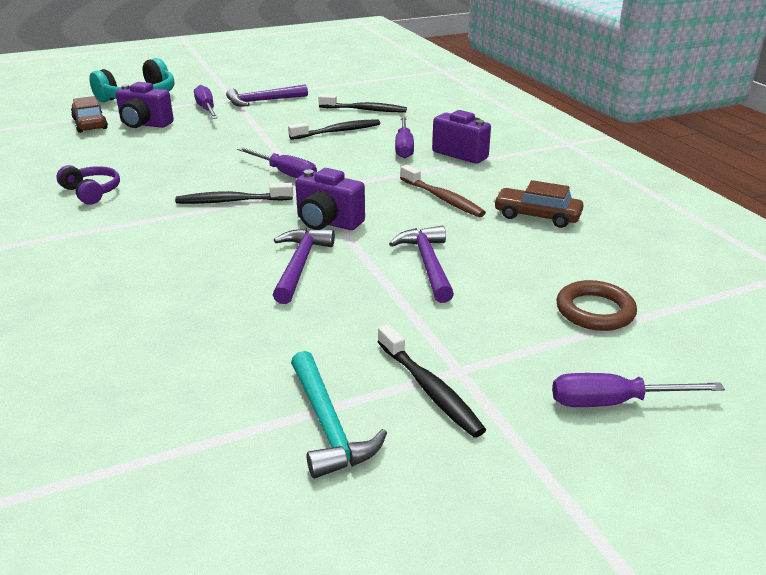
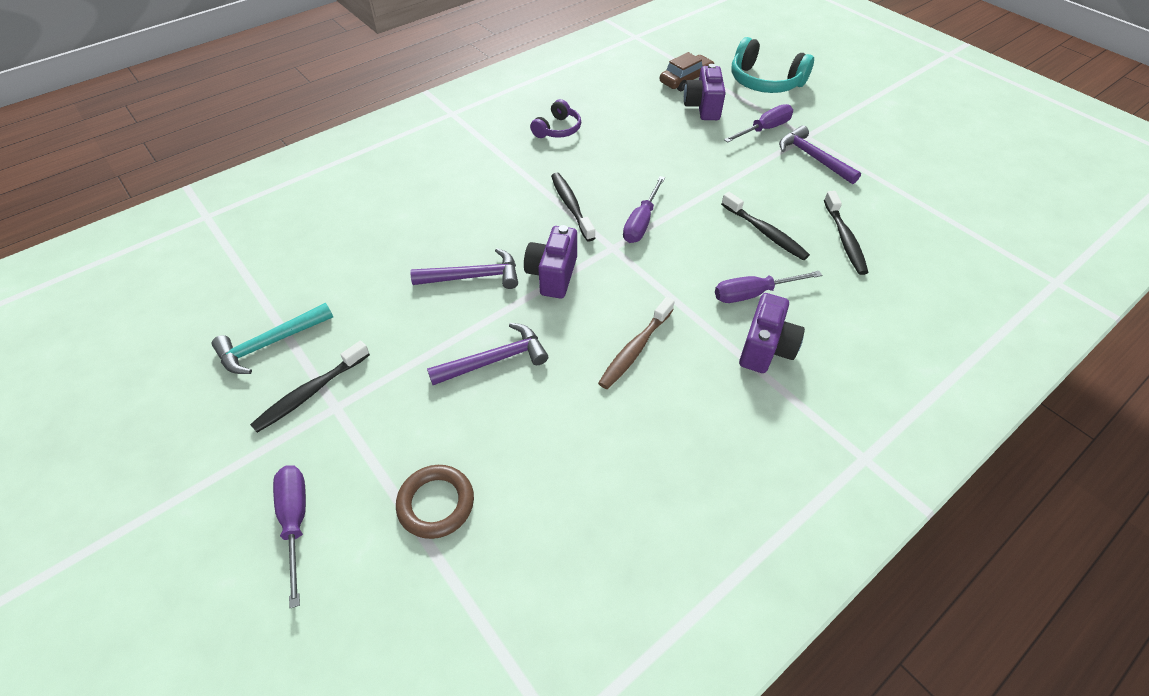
camera: 75 degrees right, 20 degrees up
(537, 216) = (625, 438): brown car -> none

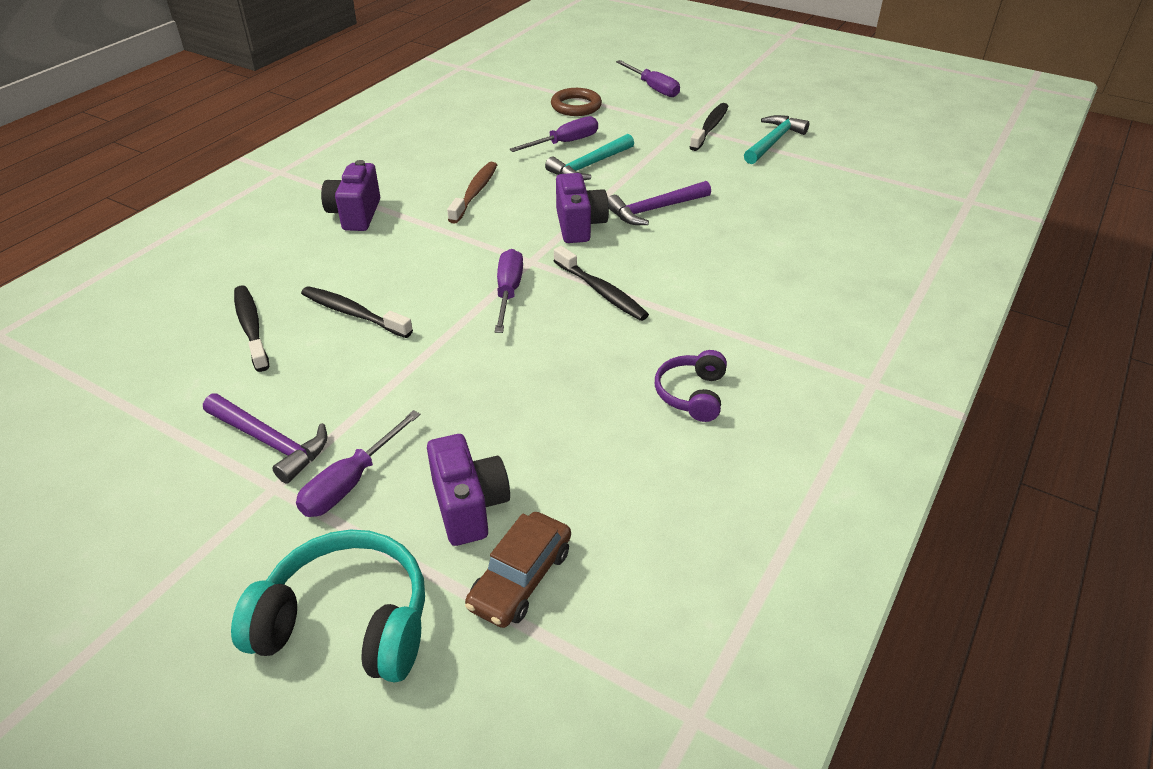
camera: 160 degrees right, 10 degrees down
(494, 360) = (589, 166): purple hammer -> turquoise hammer
(753, 294) = (367, 252): purple screwdriver -> purple screwdriver (565, 143)

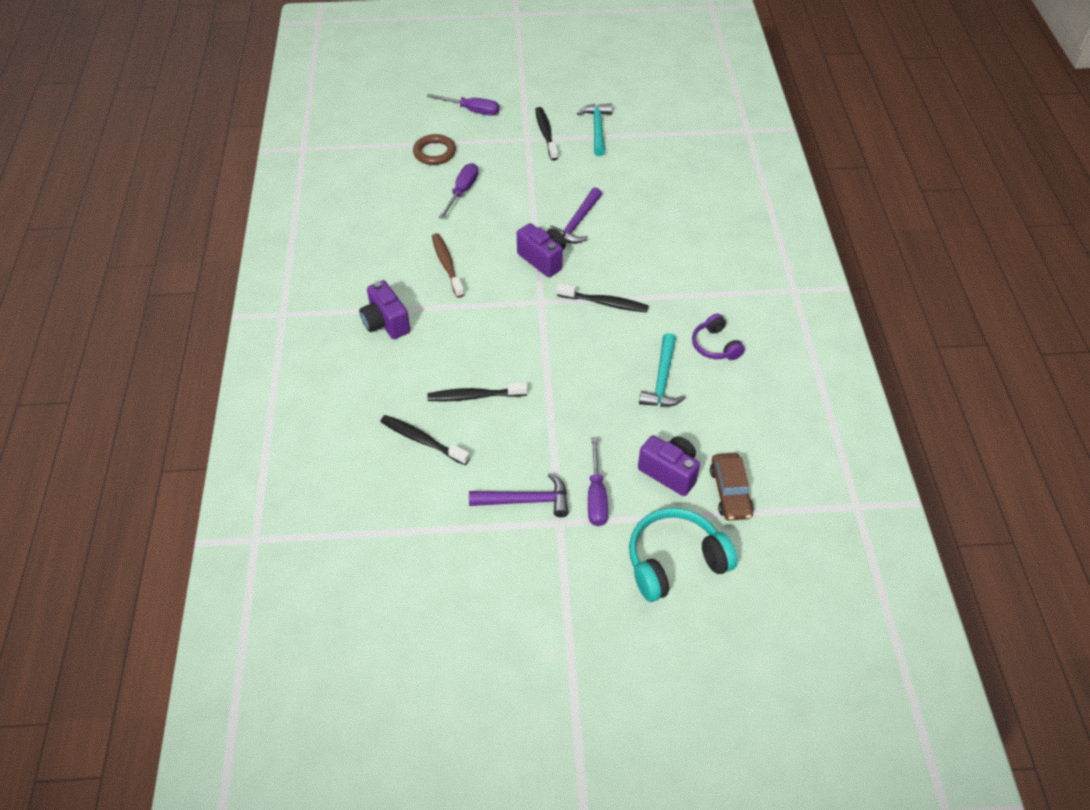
camera: 35 degrees left, 10 degrees up
(508, 292) = (551, 332): purple screwdriver -> none
(589, 166) = (499, 205): turquoise hammer -> turquoise hammer (662, 380)

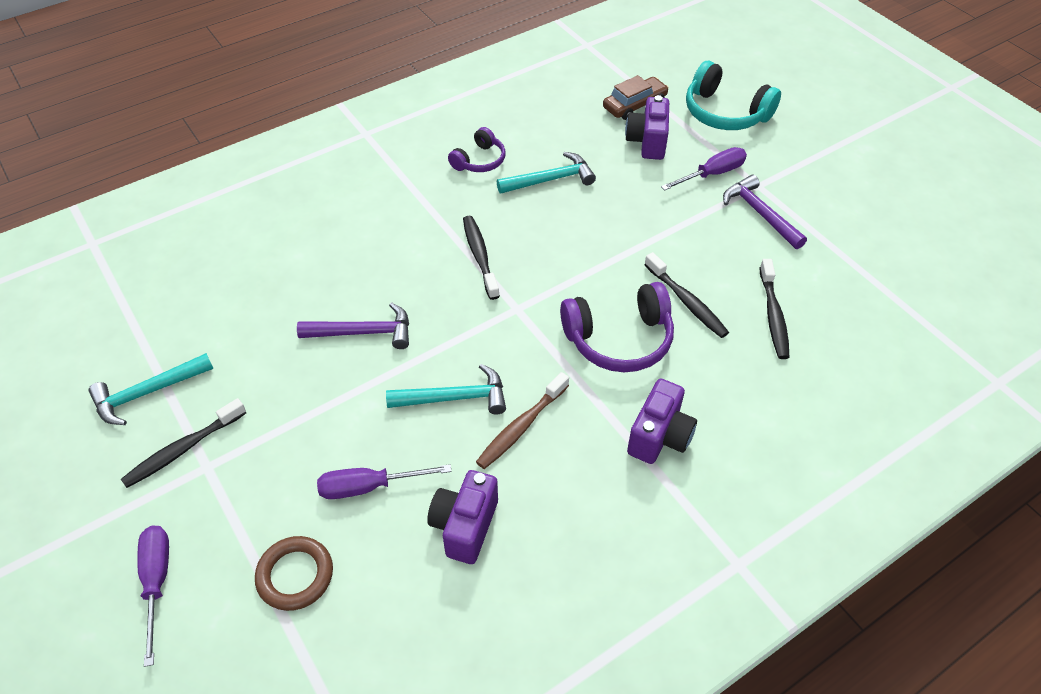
camera: 120 degrees left, 0 degrees up
(473, 341) = (619, 339): none -> purple headphones
(492, 245) = (454, 398): none -> turquoise hammer
(543, 259) = (447, 336): purple camera -> purple camera (465, 526)

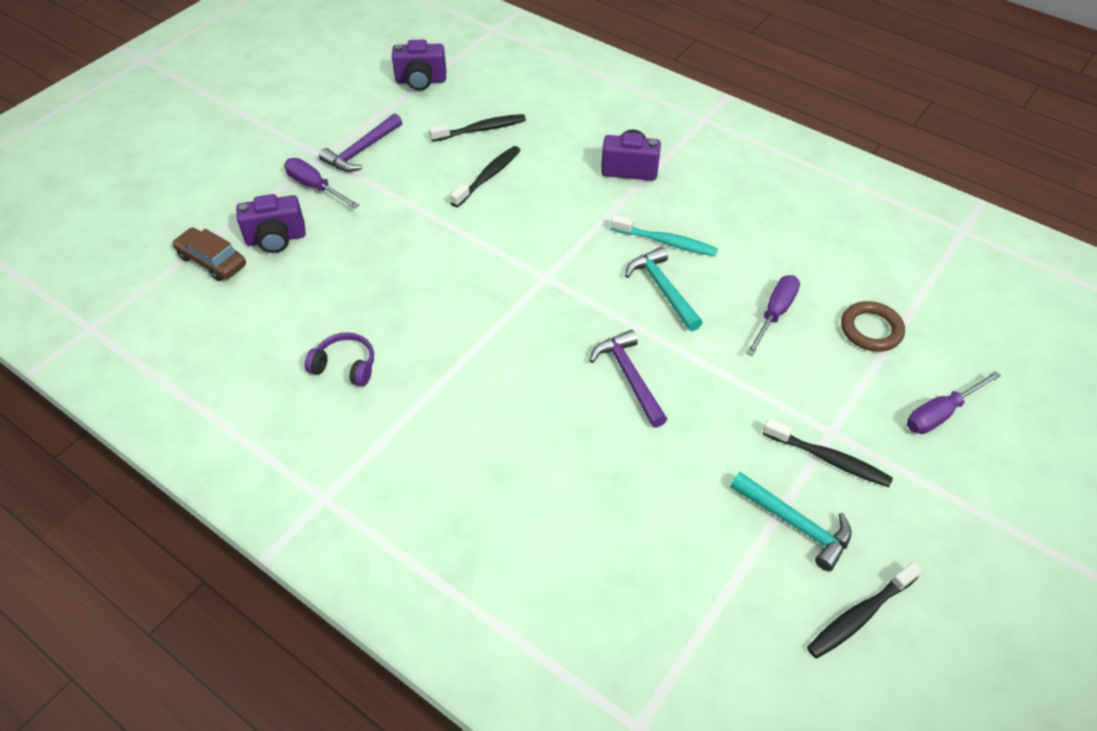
camera: 110 degrees left, 0 degrees up
(369, 486) = (774, 314): purple screwdriver -> purple screwdriver turned 120 degrees counterclockwise
(465, 526) = (767, 249): purple camera -> purple camera (421, 81)
(480, 256) = (492, 322): black toothbrush -> black toothbrush (859, 615)
(521, 427) = (666, 242): brown toothbrush -> turquoise toothbrush
(550, 179) = (359, 298): turquoise hammer -> none
(619, 339) = (548, 207): purple headphones -> none
(725, 113) = (213, 192): turquoise headphones -> none

